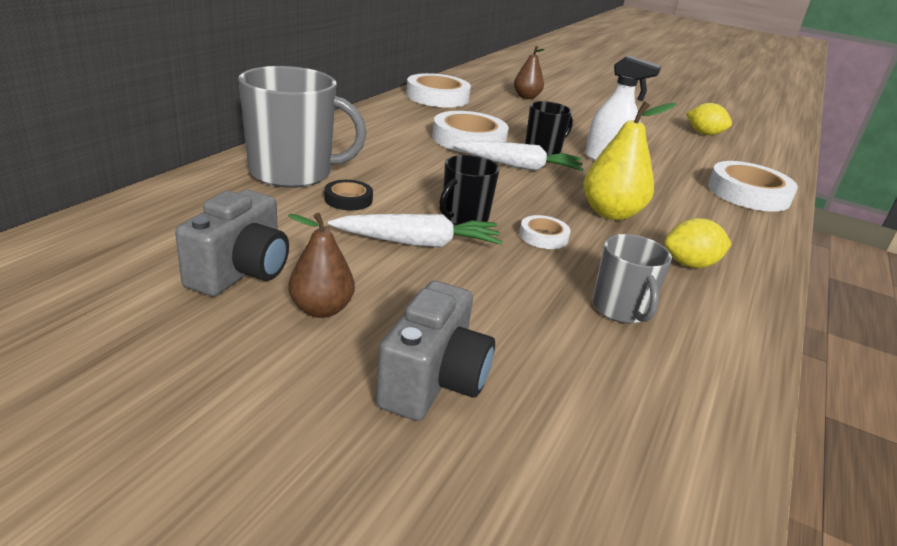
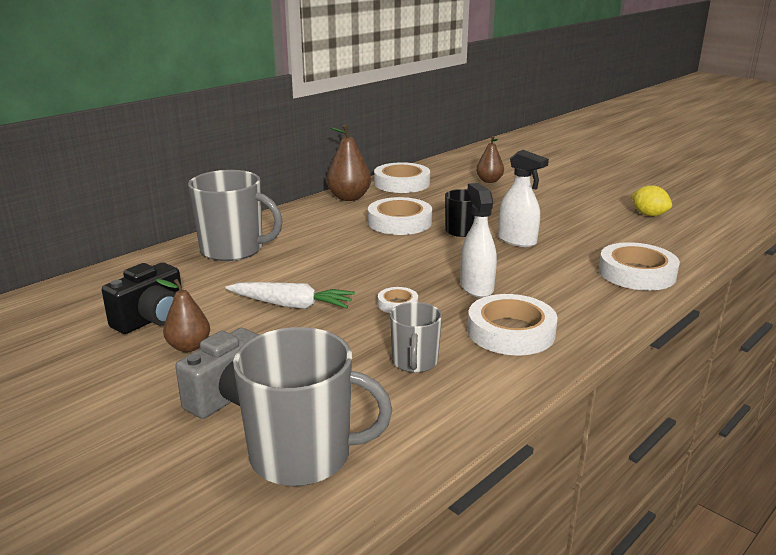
camera: 20 degrees right, 5 degrees down
(241, 272) = (151, 319): grey camera -> black camera
(348, 199) = (261, 271): black tape -> none
(390, 111) = (349, 198): none -> brown pear
(464, 217) = (342, 287): black mug -> none
(519, 166) = (426, 246): white carrot -> none
(594, 461) = (303, 455): none -> grey mug
(611, 213) = (476, 287): yellow pear -> white spray bottle
(690, 264) = (511, 332): yellow lemon -> white tape

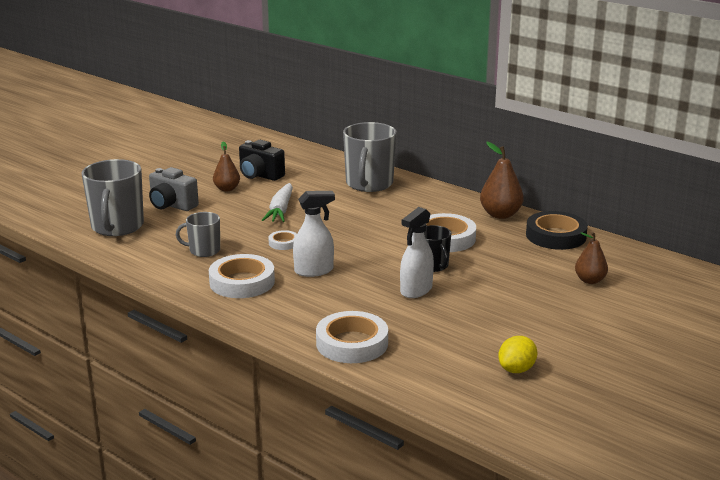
camera: 85 degrees right, 0 degrees up
(402, 183) = (556, 236): white tape -> black tape

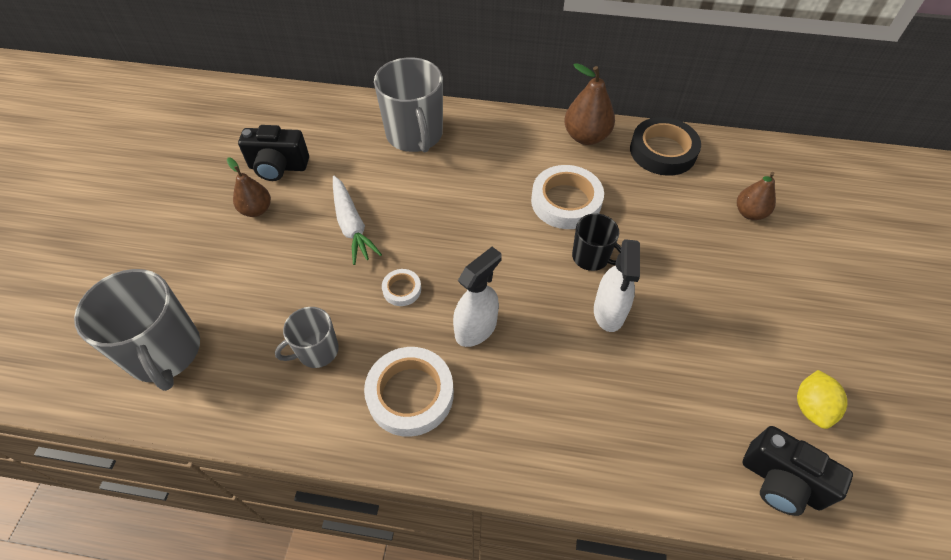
camera: 30 degrees left, 30 degrees up
(172, 205) = (208, 273): grey camera -> none
(352, 343) = (622, 453): white tape -> none
(449, 388) = (781, 482): none -> black camera

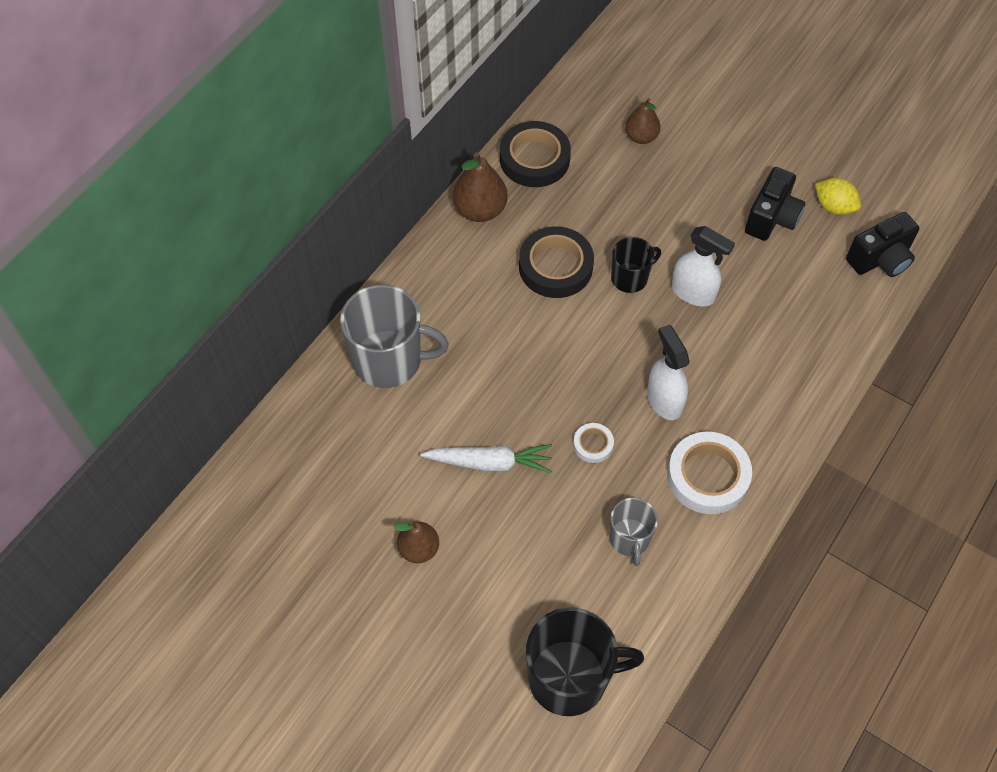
camera: 65 degrees left, 5 degrees up
(164, 352) = (570, 677): grey mug -> black mug
(278, 167) = (363, 510): black camera -> black camera (771, 218)
(566, 201) = (555, 266): white tape -> black tape

